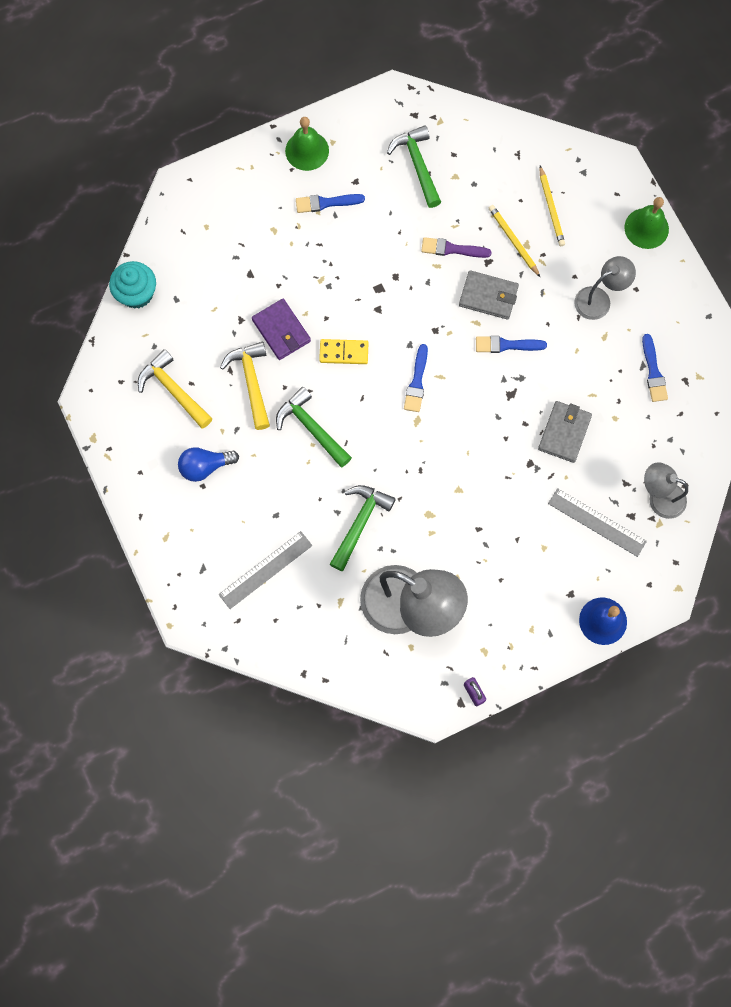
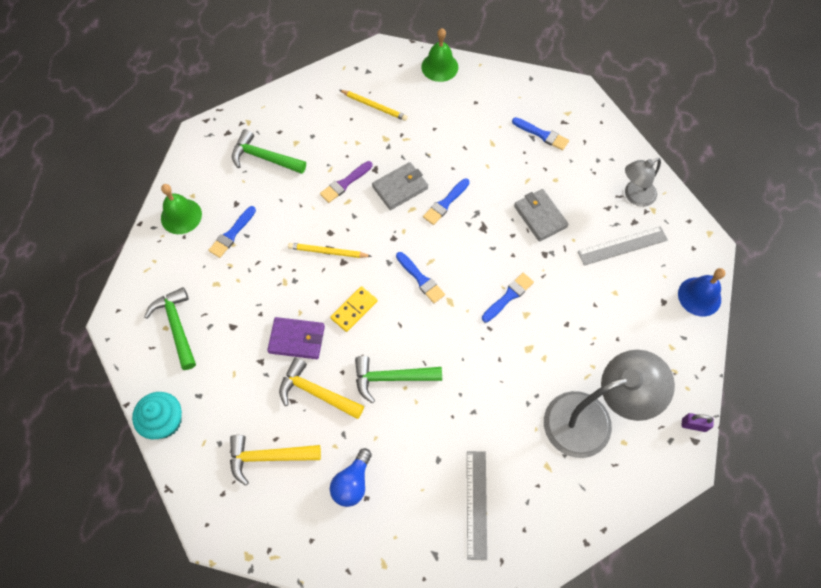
camera: 50 degrees left, 10 degrees down
(360, 523) = (495, 402): green hammer -> green hammer (176, 326)
(463, 463) = (508, 296): none -> blue brush
(513, 241) = (375, 144): yellow pencil -> yellow pencil (328, 252)
(599, 299) = (463, 127): grey lamp -> none

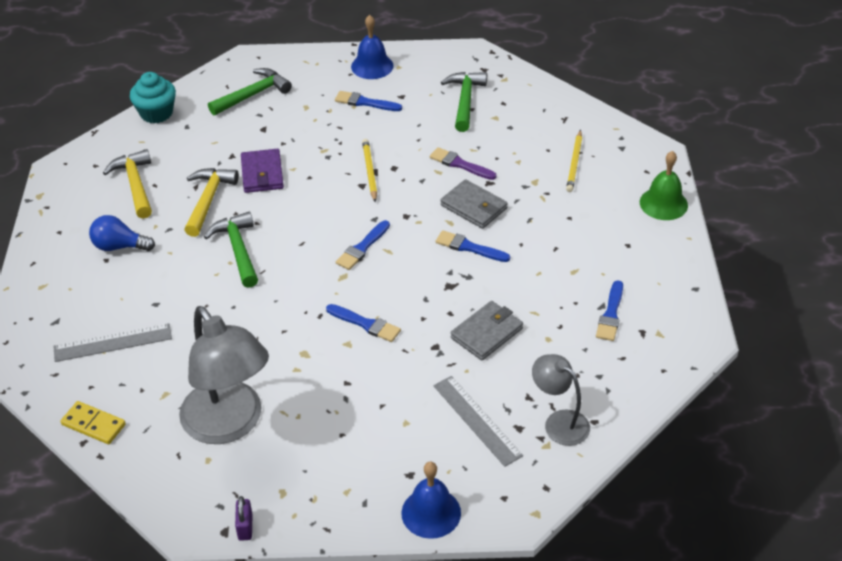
camera: 75 degrees right, 20 degrees down
(181, 216) = (372, 66): green bell -> blue bell
(354, 310) = (308, 205): yellow domino -> yellow domino (93, 424)

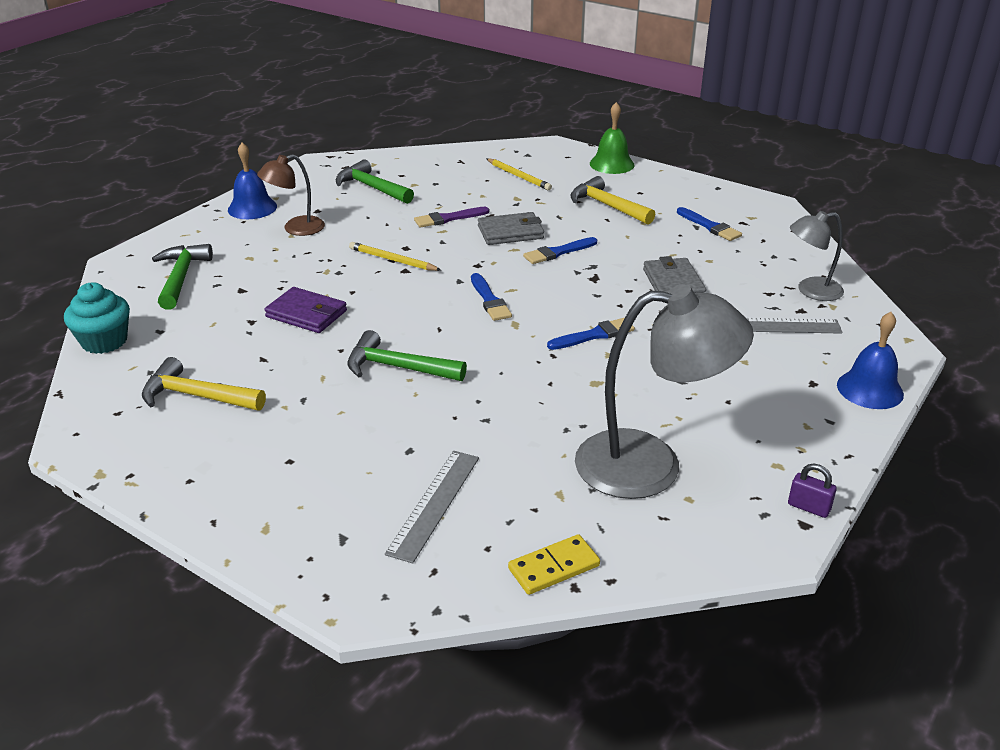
camera: 55 degrees left, 10 degrees down
(119, 246) = (282, 443): blue light bulb -> none
(208, 200) = (296, 358): yellow hammer -> yellow hammer (607, 206)
(365, 102) = (295, 228): blue brush -> brown lamp

